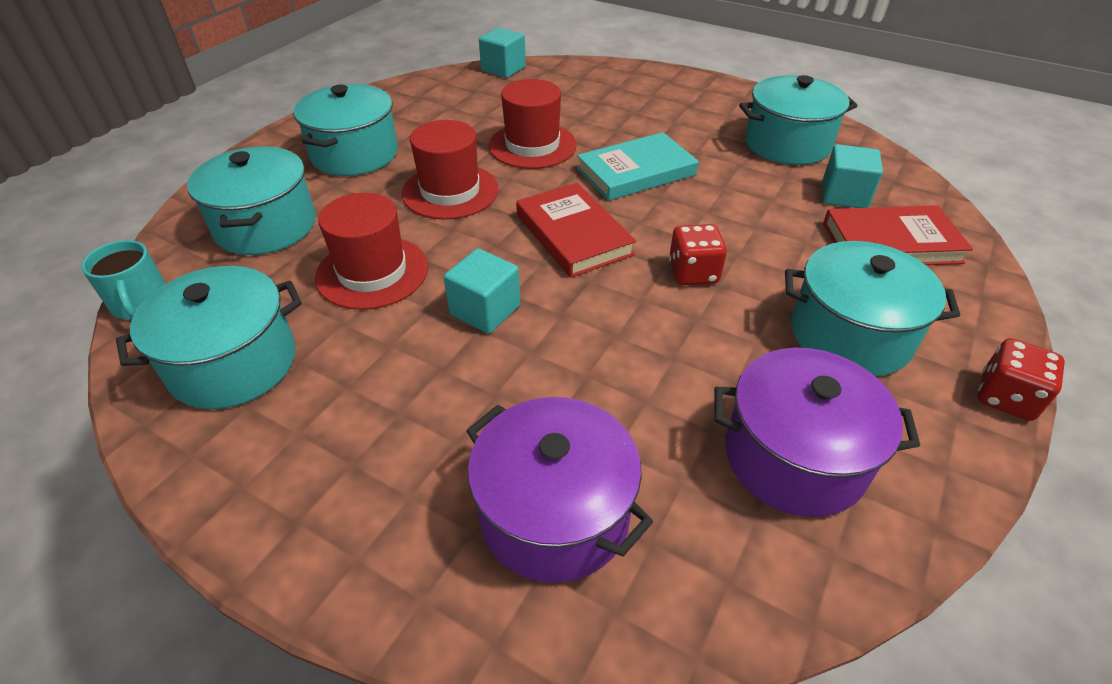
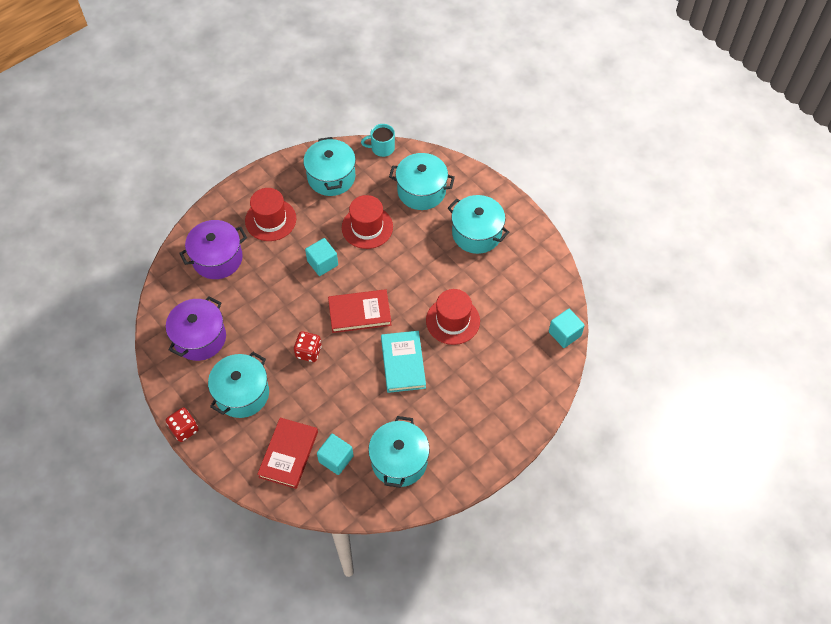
camera: 110 degrees right, 15 degrees up
(450, 191) = (420, 270): red hat -> red hat (270, 220)

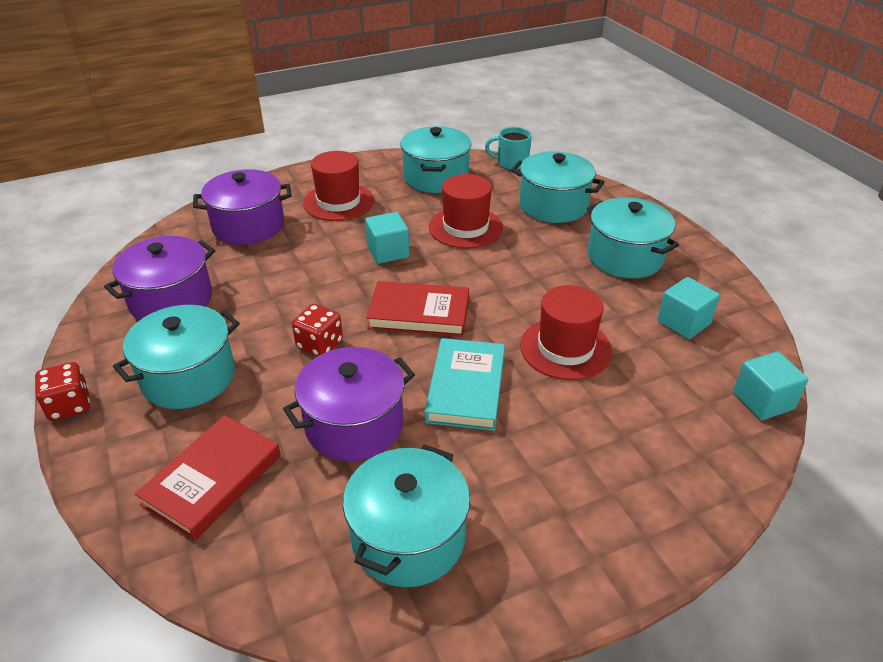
camera: 15 degrees right, 20 degrees down
(336, 459) = (292, 506): turquoise cube -> turquoise cube (683, 323)
(349, 403) = (354, 424): none -> purple pot

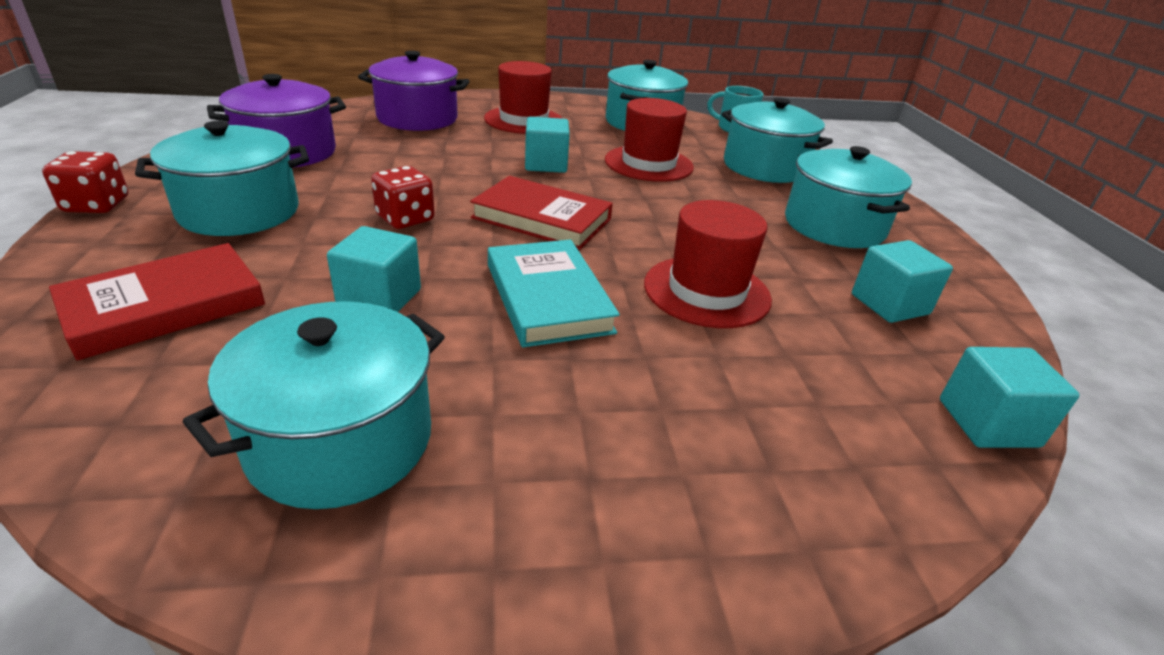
camera: 15 degrees right, 5 degrees down
(354, 424) = (379, 298): purple pot -> turquoise cube
(466, 388) = (547, 298): turquoise book -> turquoise book turned 45 degrees counterclockwise

